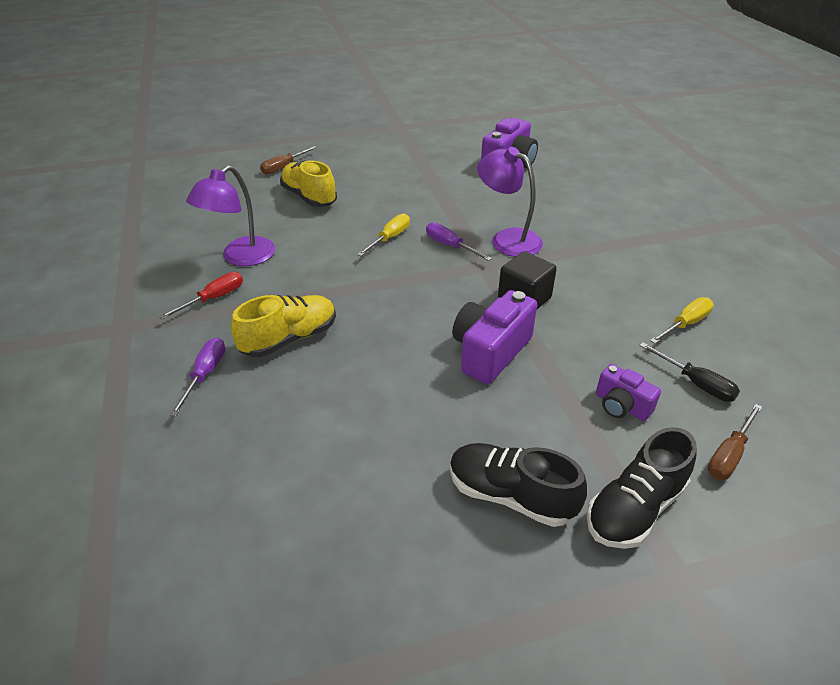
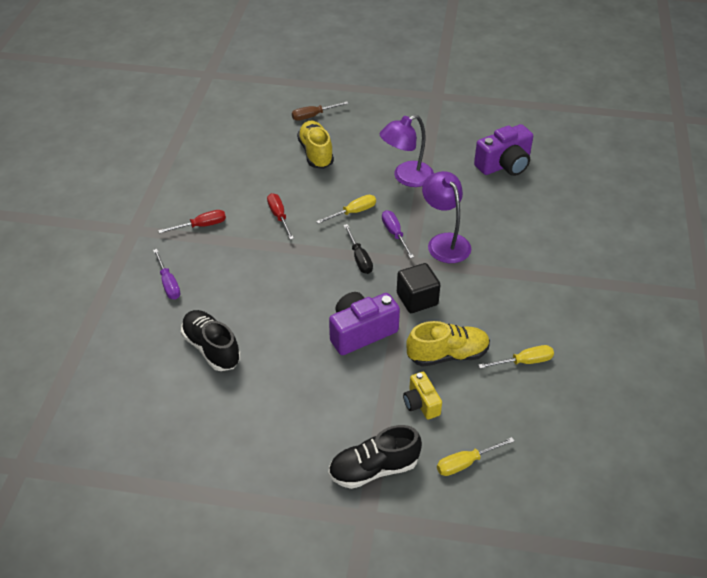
camera: 25 degrees right, 5 degrees up
(205, 374) = (168, 283): purple screwdriver -> purple screwdriver turned 120 degrees clockwise
(241, 257) = (236, 196): purple lamp -> purple lamp (406, 177)
(289, 339) = (234, 275): yellow shoe -> yellow shoe (447, 355)
(307, 264) = (279, 216): none -> red screwdriver
(510, 495) = (303, 431): black shoe -> black shoe (211, 348)
(621, 406) = (421, 403): purple camera -> yellow camera
(696, 383) = (489, 408): black screwdriver -> black screwdriver (359, 258)
(729, 455) = (466, 463): brown screwdriver -> yellow screwdriver

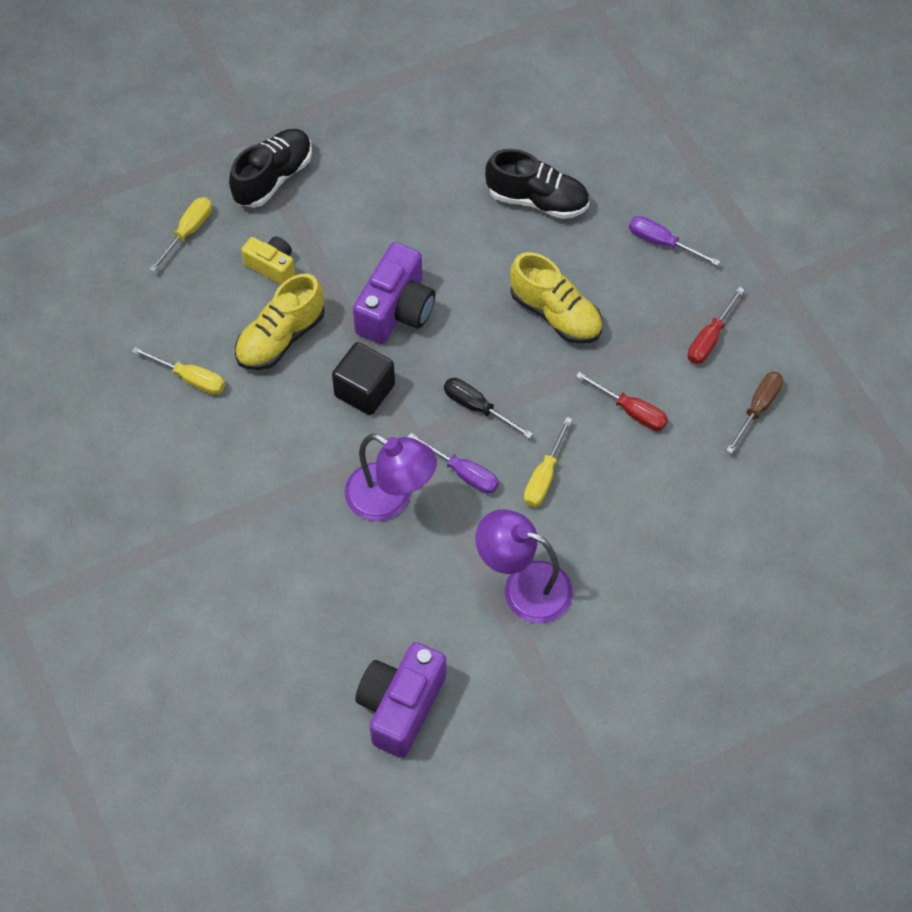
camera: 145 degrees right, 15 degrees up
(313, 116) = (762, 632): brown screwdriver -> brown screwdriver (757, 408)
(316, 153) = (686, 554): yellow shoe -> yellow shoe (555, 314)
(406, 177) = (523, 586): purple lamp -> purple lamp turned 90 degrees counterclockwise
(524, 362) = (190, 378): yellow screwdriver -> yellow screwdriver turned 105 degrees counterclockwise

